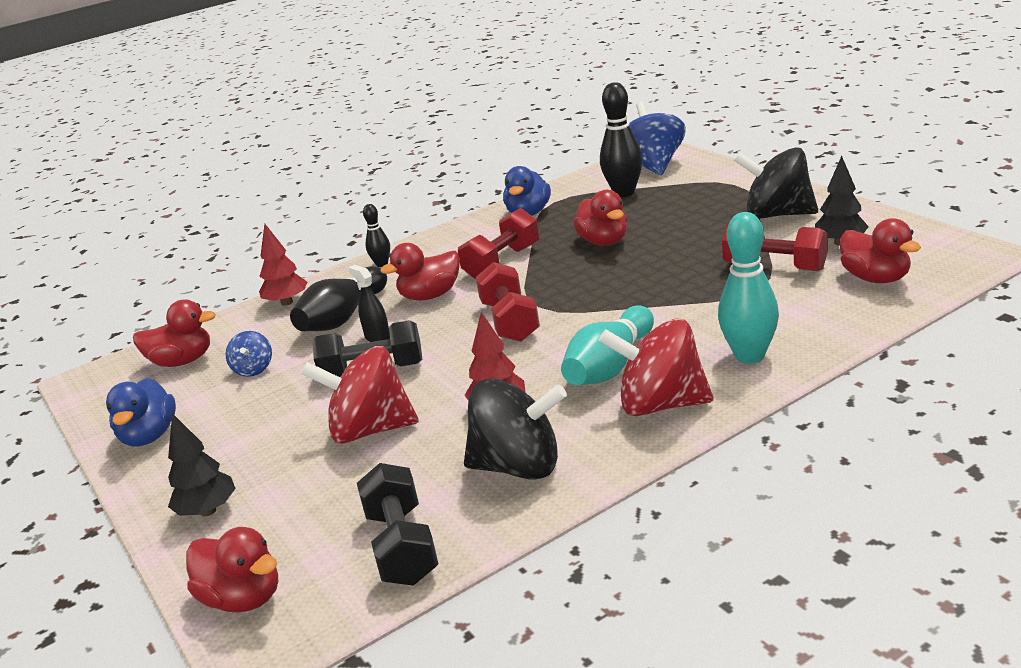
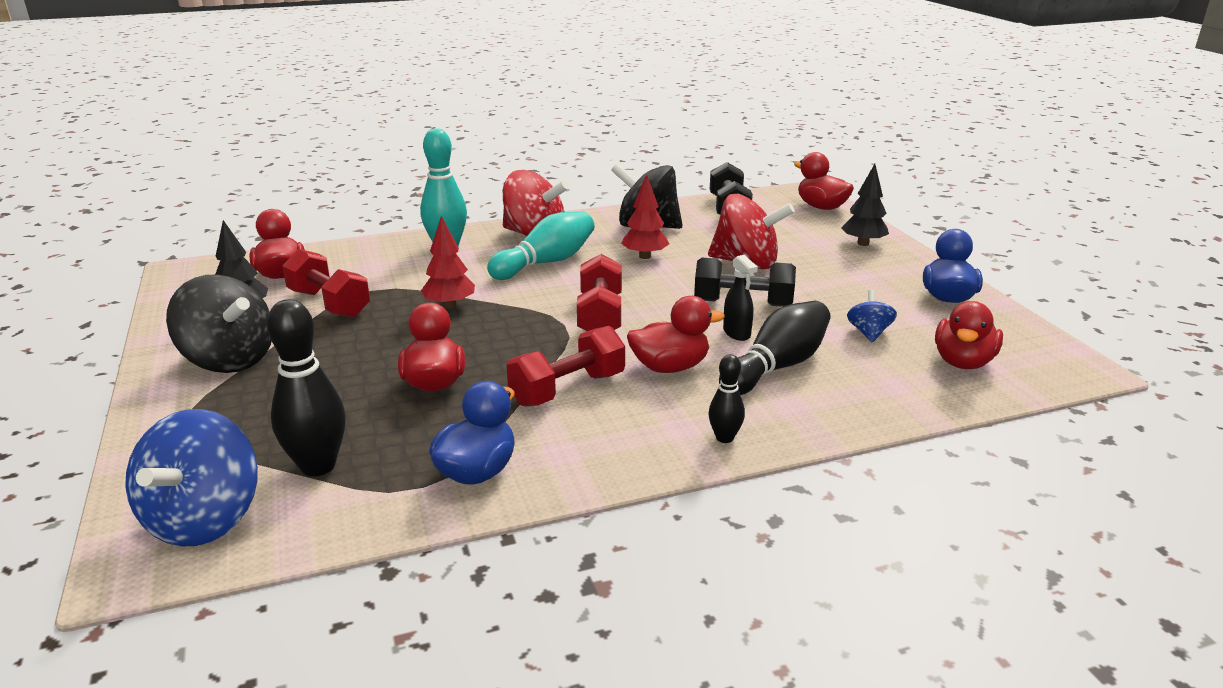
camera: 170 degrees left, 0 degrees up
(182, 361) = (963, 362): red duck -> red duck turned 75 degrees counterclockwise
(287, 302) = (856, 410): red tree -> red tree (449, 305)

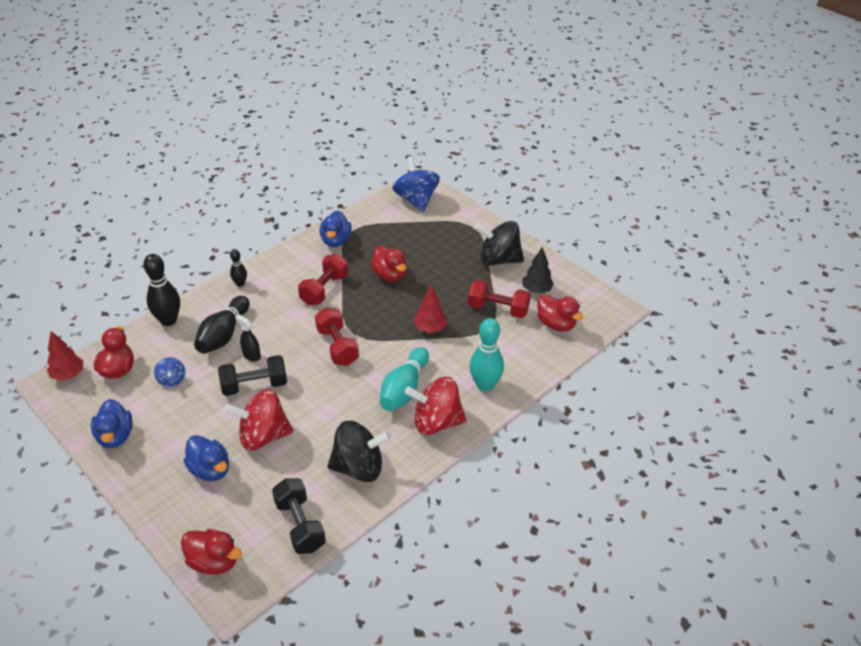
camera: 155 degrees right, 15 degrees up
(318, 466) = (399, 226): black bowling pin -> black bowling pin (168, 320)
(645, 256) = (340, 420): red tree -> red tree (68, 375)
(670, 367) = (280, 318): red duck -> none
(818, 252) = (210, 470): none -> blue duck
(863, 243) = (173, 498): black tree -> none

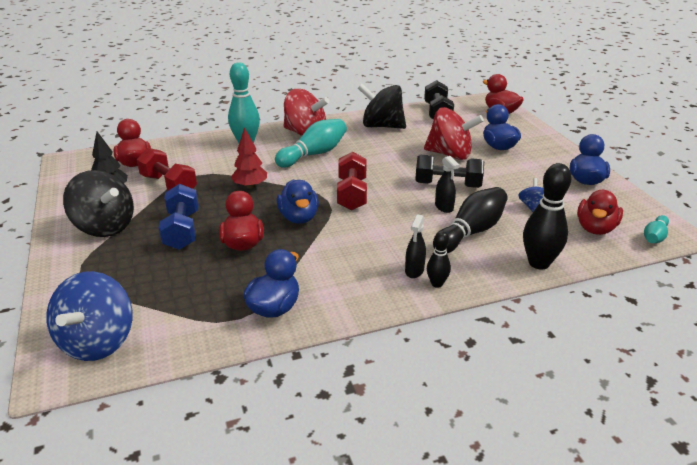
camera: 155 degrees left, 10 degrees down
(68, 375) = (654, 237): red tree -> turquoise bowling pin
(258, 289) = (414, 271): none -> black spray bottle
(324, 289) = (332, 248): red dumbbell -> none
(366, 308) = (299, 217): none -> blue duck
(442, 272) = (182, 230): none -> blue dumbbell

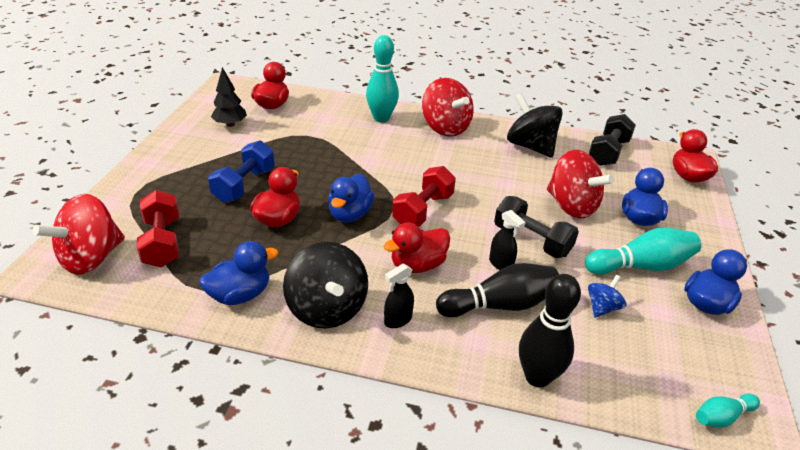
camera: 30 degrees right, 5 degrees up
(98, 341) = (91, 258): blue spinning top -> red spinning top
(105, 227) = (193, 157): black spinning top -> black spinning top (327, 308)
(169, 185) = (277, 137): red dumbbell -> red dumbbell (162, 242)
(250, 186) = (340, 164): red tree -> none
(314, 154) = (430, 153): turquoise bowling pin -> turquoise bowling pin (641, 266)
(437, 283) = (405, 345): black bowling pin -> none
(444, 207) = (501, 264): black spray bottle -> black spray bottle turned 45 degrees counterclockwise
(595, 228) = (652, 369): red duck -> red duck (417, 265)

